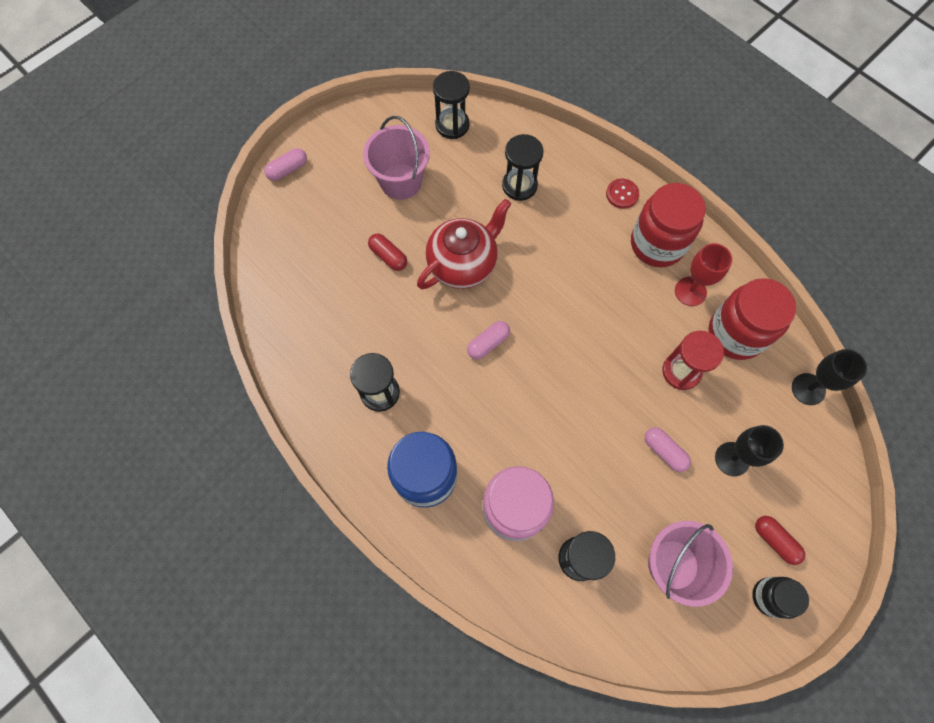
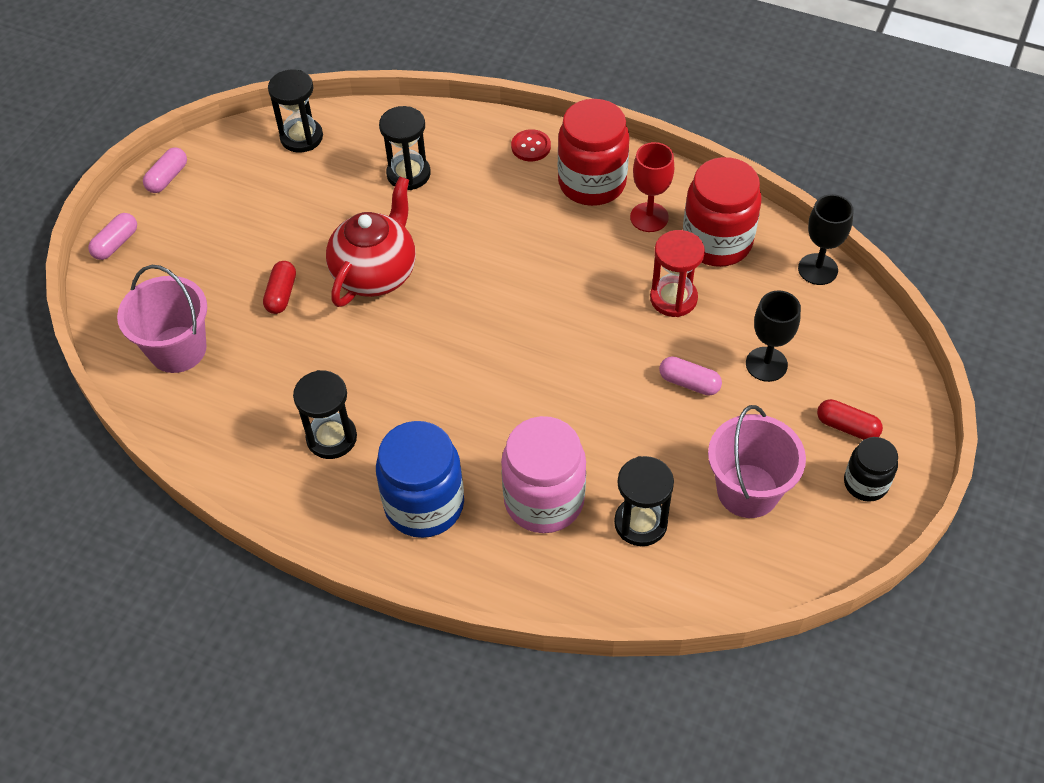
camera: 20 degrees left, 15 degrees down
(388, 256) = (281, 294): red capsule -> red capsule turned 75 degrees clockwise
(401, 181) = (263, 213): pink bucket -> pink bucket (178, 349)
(488, 343) = (440, 344): pink capsule -> pink capsule (167, 178)

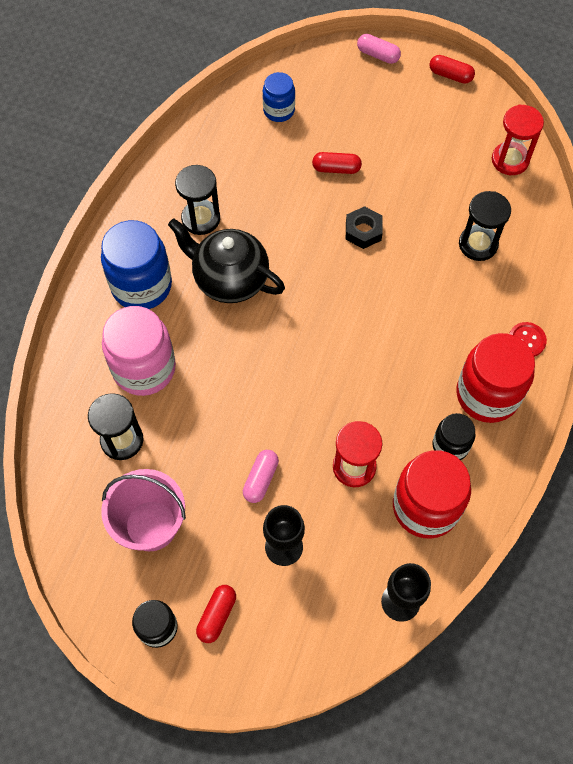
camera: 85 degrees right, 10 degrees up
(167, 178) = (450, 75): pink capsule -> red capsule
(178, 349) = (279, 110): pink bucket -> blue jar
(301, 137) = (510, 160): black hourglass -> red hourglass
(376, 273) = (363, 231): red teapot -> black nut
(426, 408) = (229, 279): none -> black teapot
(649, 217) = (450, 445): red goblet -> black jar

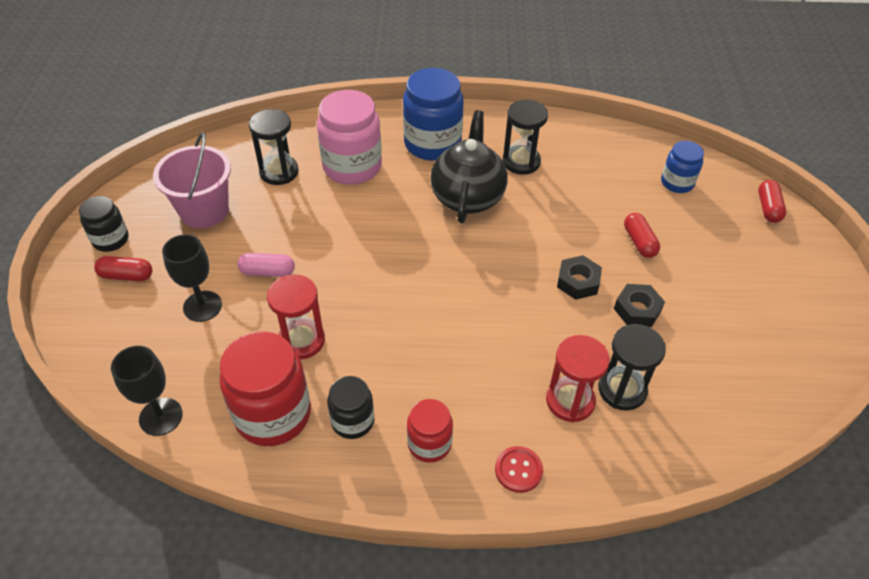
camera: 70 degrees right, 15 degrees down
(378, 55) = (807, 241): pink capsule -> none
(406, 201) = (637, 310): none -> black nut
(450, 75) = (834, 310): red capsule -> red capsule (768, 208)
(487, 394) = (429, 444): red jar -> red jar, size x0.56
(510, 160) = (760, 397): red hourglass -> red hourglass (570, 401)

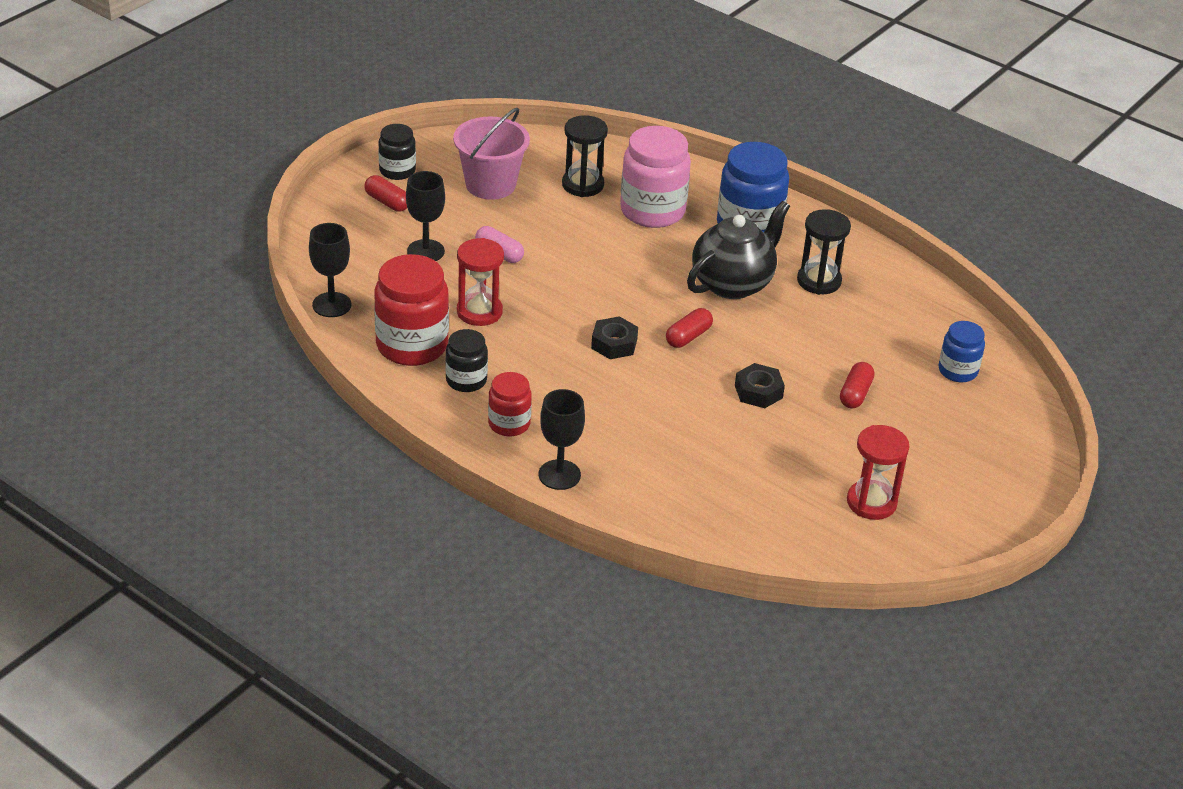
camera: 35 degrees right, 10 degrees down
(518, 470) = (559, 475): red button -> black goblet
(570, 401) = (651, 459): red hourglass -> red hourglass (871, 502)
(622, 390) = (704, 476): black hourglass -> none
(637, 310) = (787, 436): black nut -> black nut (614, 344)
(768, 208) = (1027, 435): red capsule -> red capsule (688, 337)

